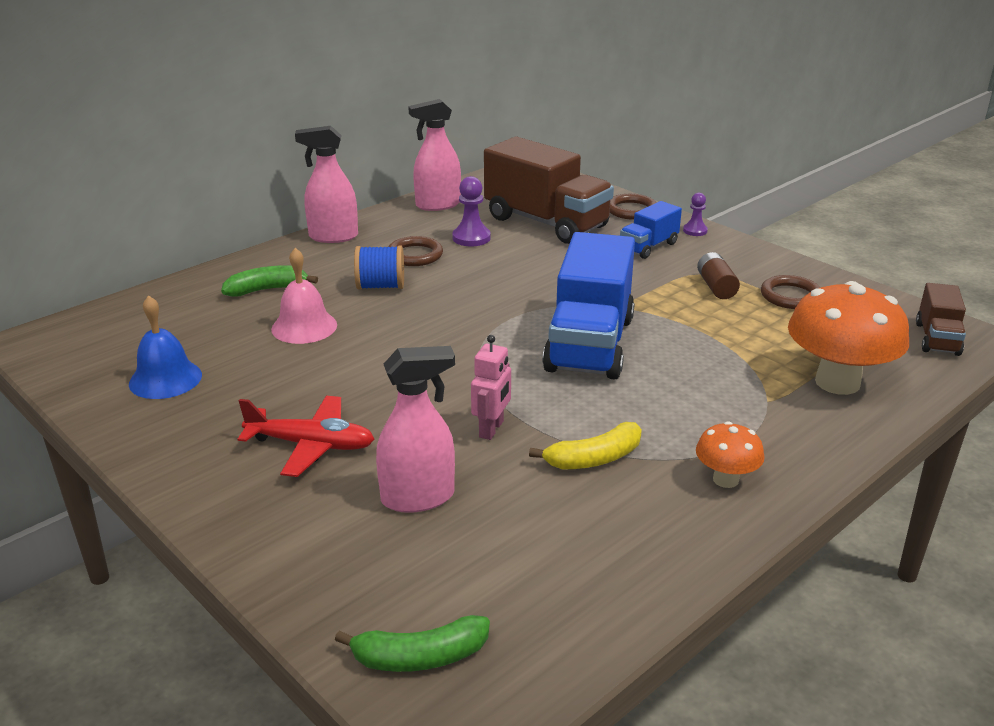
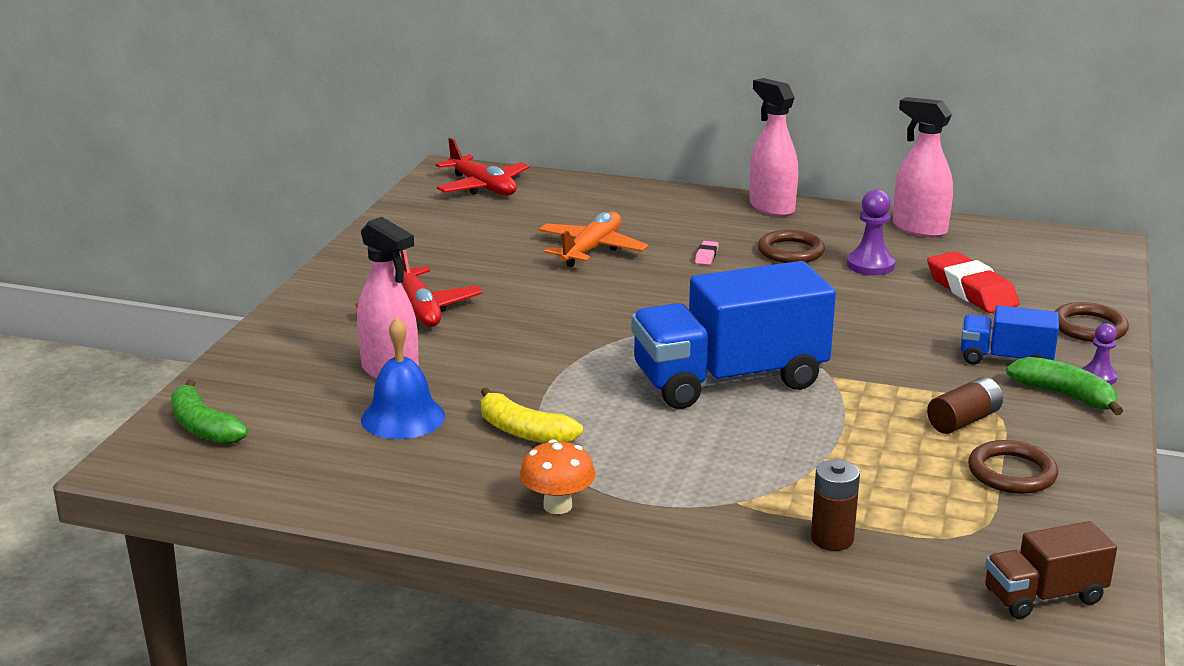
camera: 60 degrees right, 5 degrees down
(99, 336) = (483, 187): none -> red plane
(165, 379) = (451, 229): blue bell -> blue bell (403, 417)
(267, 289) = (634, 215): green banana -> green banana (1065, 395)
(304, 327) = (591, 249): pink bell -> orange plane
(381, 286) = (706, 256): blue spool -> pink eraser
(492, 429) = (521, 373): pink robot -> none
(546, 222) = (971, 290): brown truck -> red eraser
(837, 382) = (832, 539): orange mushroom -> brown battery

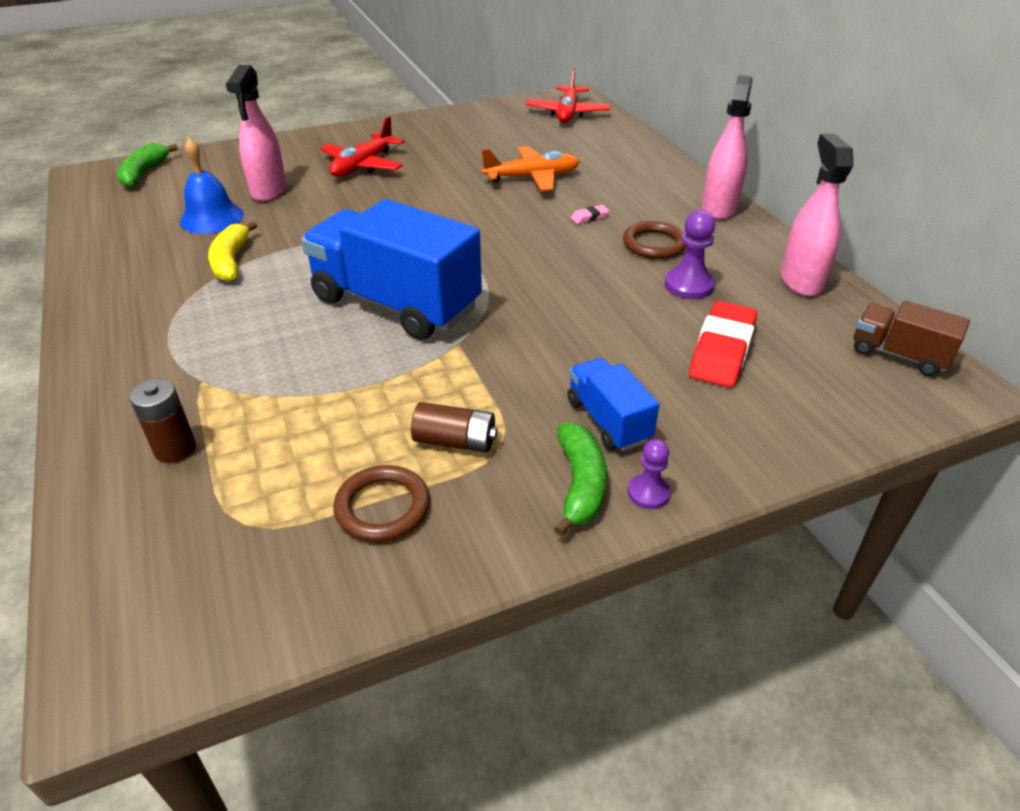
camera: 50 degrees right, 15 degrees up
(557, 506) = (137, 313): orange mushroom -> none
(1044, 596) = (154, 617): brown truck -> brown truck (898, 355)
(1089, 327) = (751, 447): brown ring -> none

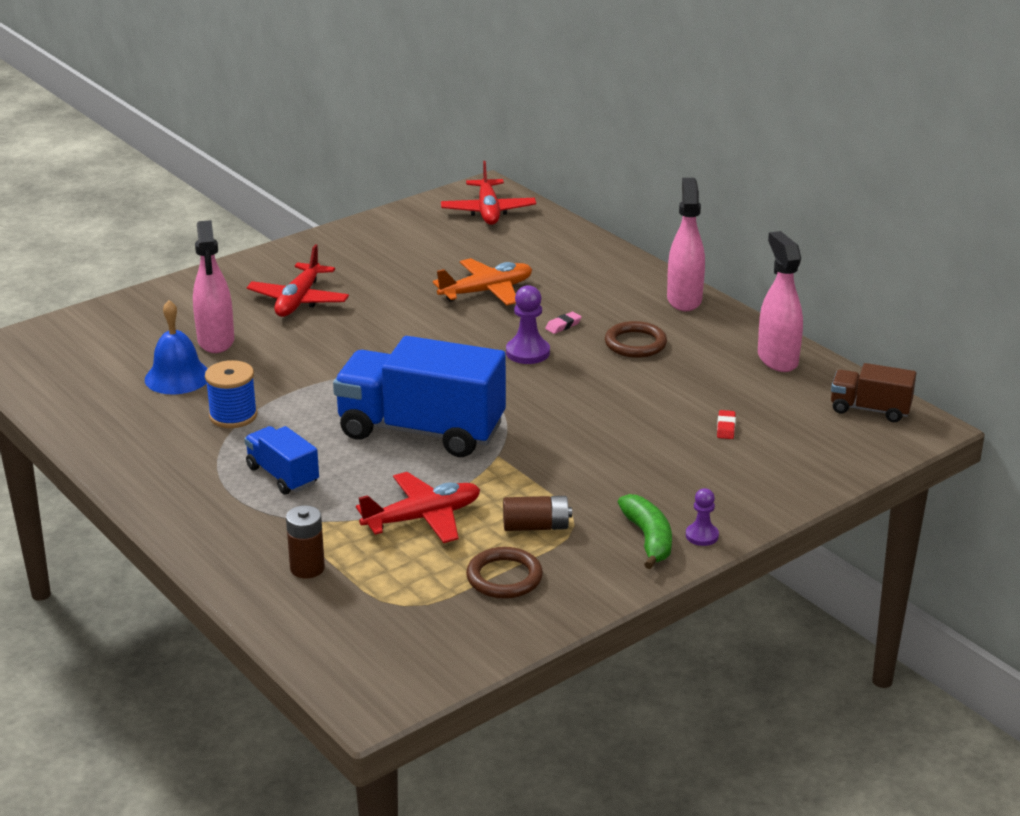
camera: 15 degrees left, 10 degrees down
(144, 173) = (60, 340): green banana -> none
(231, 261) = (233, 416): yellow banana -> blue spool
(337, 406) = (423, 518): none -> red plane
(608, 421) = (652, 493): blue truck -> blue truck (283, 475)
(688, 285) = (680, 377): purple pawn -> purple pawn (527, 352)
(721, 351) = (725, 428): red eraser -> red eraser, size x0.42

